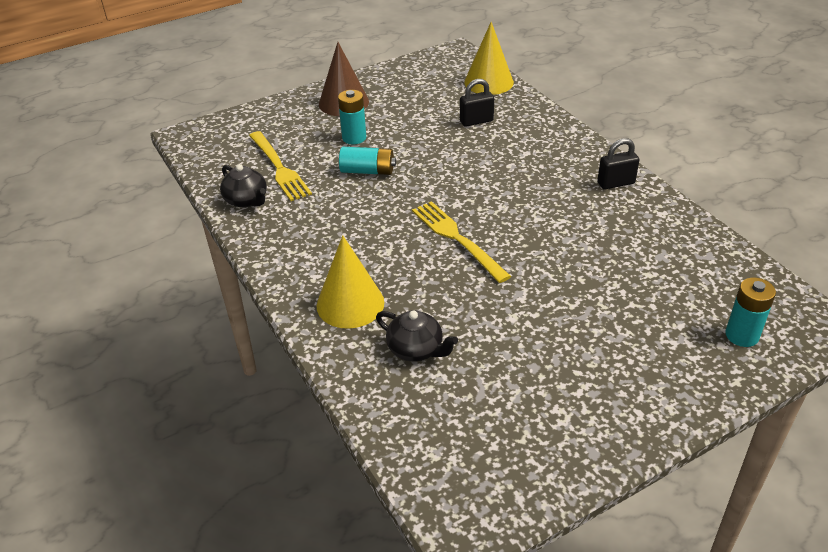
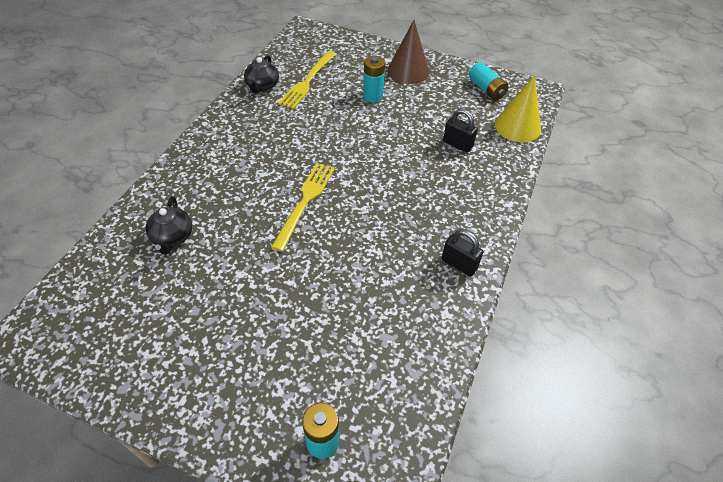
camera: 50 degrees right, 10 degrees up
(350, 304) = (196, 183): yellow cone -> none
(368, 171) = (341, 121): turquoise battery -> turquoise battery (486, 89)

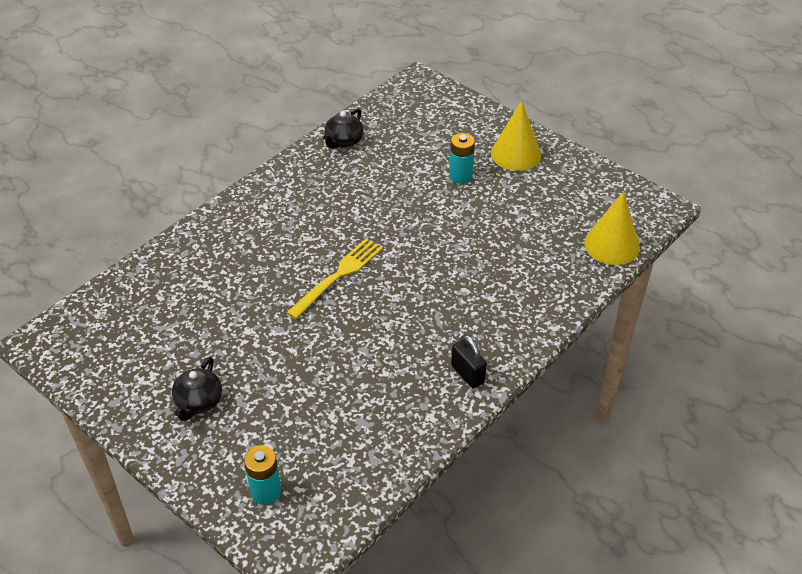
camera: 20 degrees right, 5 degrees down
(172, 237) = (198, 281): black teapot -> black teapot (198, 402)
(307, 82) = (394, 145): yellow fork -> none
(408, 71) = (516, 154): brown cone -> yellow cone
(457, 144) = (530, 251): black padlock -> none
(486, 89) = (598, 194): turquoise battery -> none

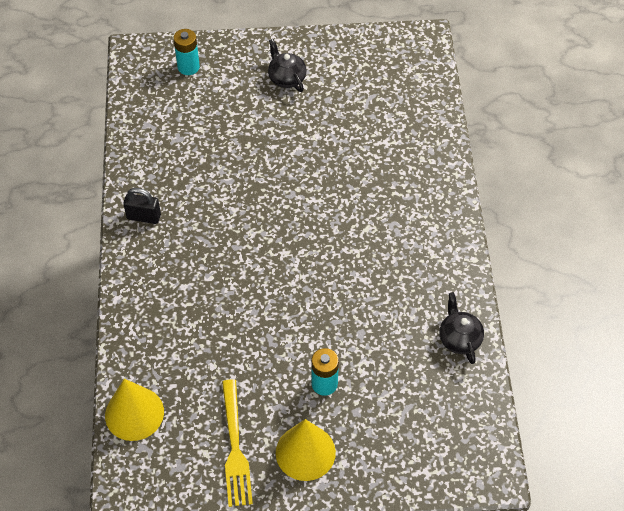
camera: 135 degrees right, 10 degrees up
(338, 275) = (309, 217): yellow fork -> yellow fork (235, 448)

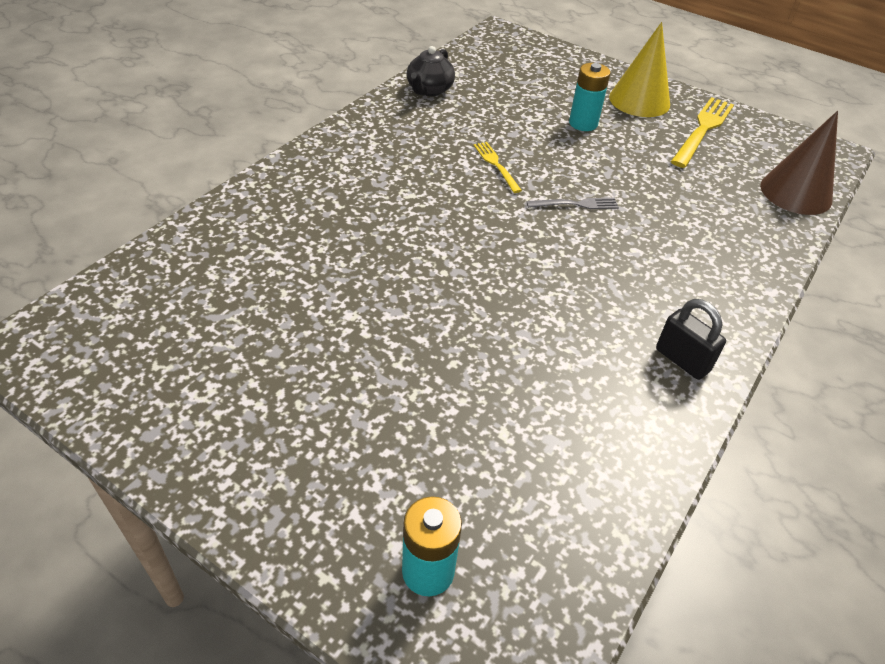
camera: 145 degrees left, 10 degrees down
(134, 413) = (796, 193): yellow cone -> brown cone
(268, 291) = (576, 204): none -> grey fork
(286, 78) = (290, 425): black teapot -> none
(344, 291) = (496, 165): none -> yellow fork

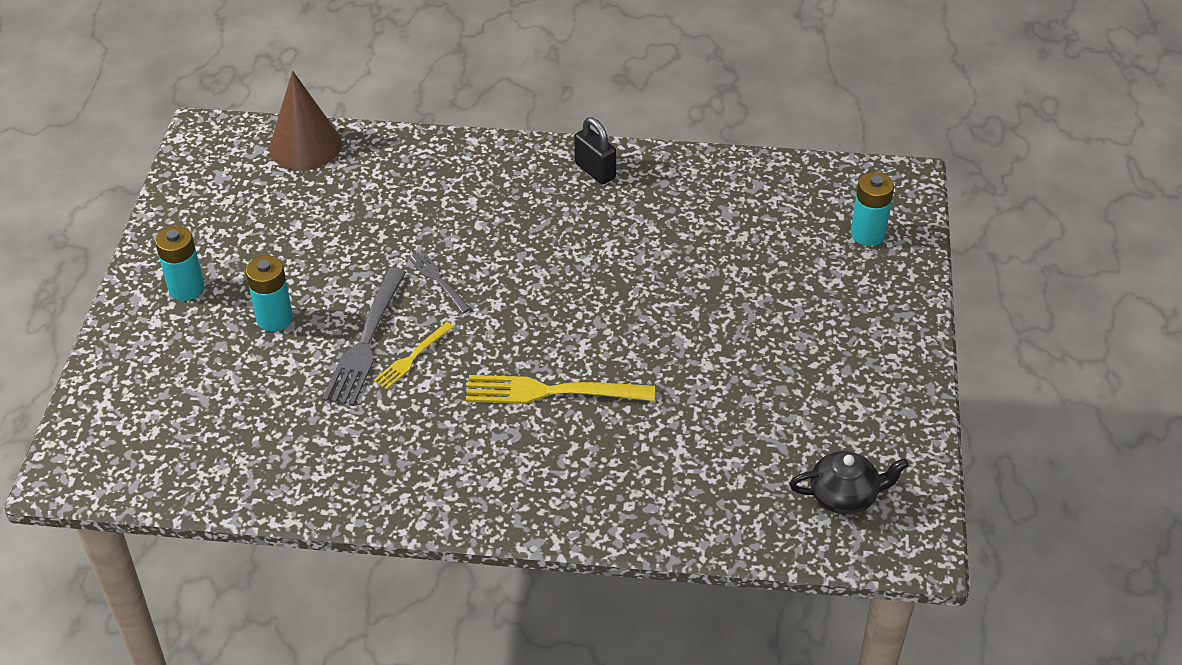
camera: 115 degrees left, 0 degrees up
(429, 90) = (287, 477): black teapot -> black teapot (844, 496)
(528, 151) = (365, 342): none -> grey fork
(639, 100) = (186, 288): yellow cone -> turquoise battery
(682, 360) = (595, 171): black padlock -> black padlock turned 60 degrees counterclockwise
(703, 129) = (221, 226): yellow fork -> yellow fork (550, 392)

